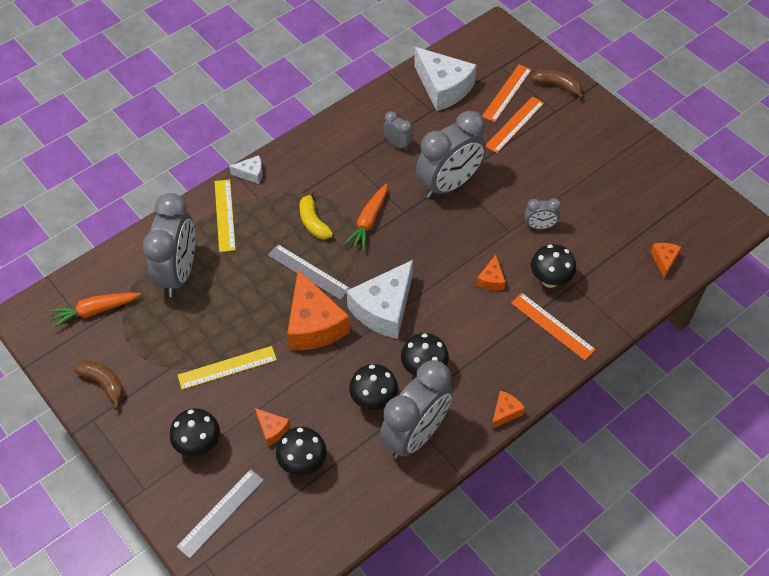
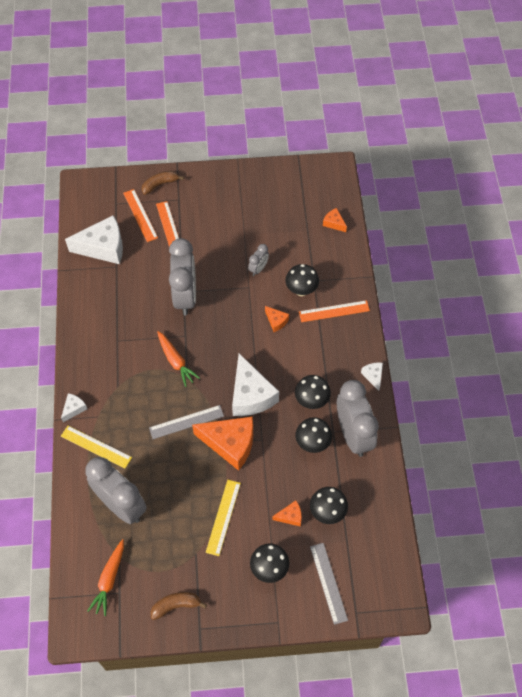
camera: 55 degrees left, 5 degrees up
(313, 222) = (148, 394): yellow banana -> none
(398, 144) = (127, 304): grey clock -> none
(505, 412) = (373, 376): orange cheese -> white cheese

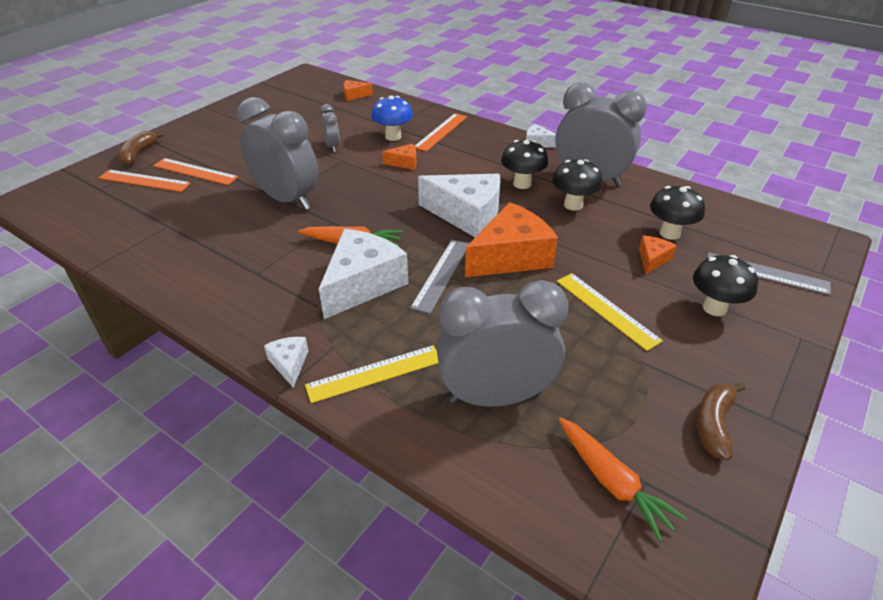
camera: 50 degrees left, 20 degrees down
(103, 247) = (128, 222): white cheese -> white cheese (362, 284)
(301, 290) = (393, 137): black mushroom -> blue mushroom

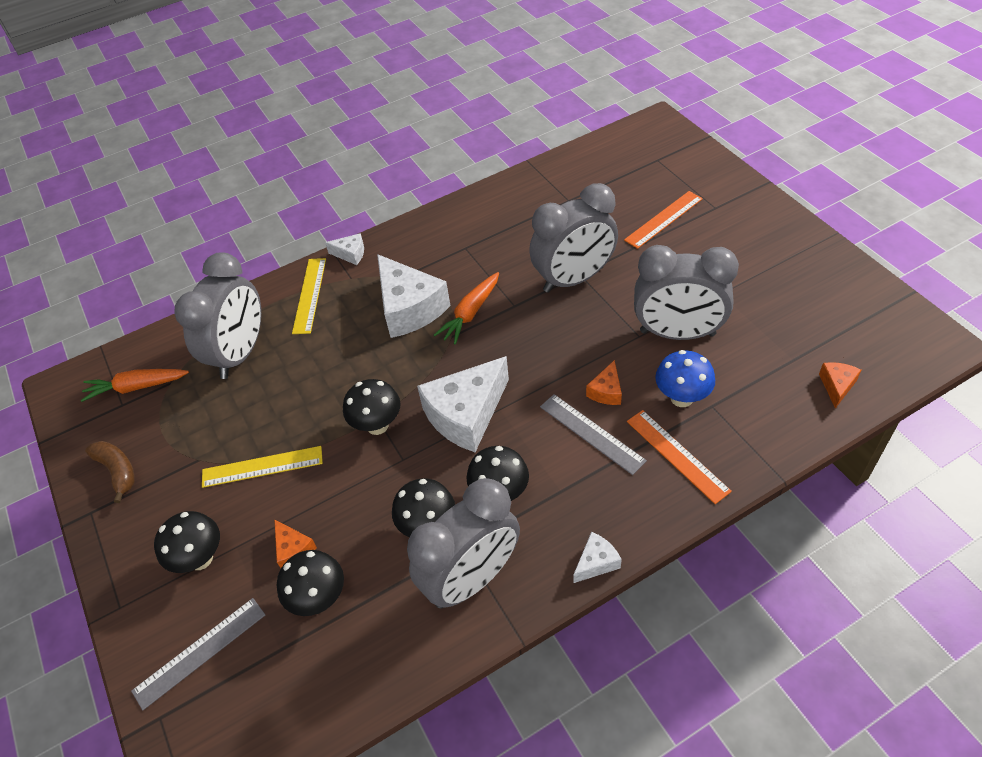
camera: 120 degrees right, 10 degrees up
(139, 154) = (721, 182): brown banana -> none
(144, 181) = (659, 186): orange ruler -> none
(332, 146) = (677, 333): grey clock -> grey clock, size x2.18
(441, 274) = (387, 364): grey ruler -> grey ruler (591, 433)
(511, 257) = (377, 425): orange cheese -> black mushroom

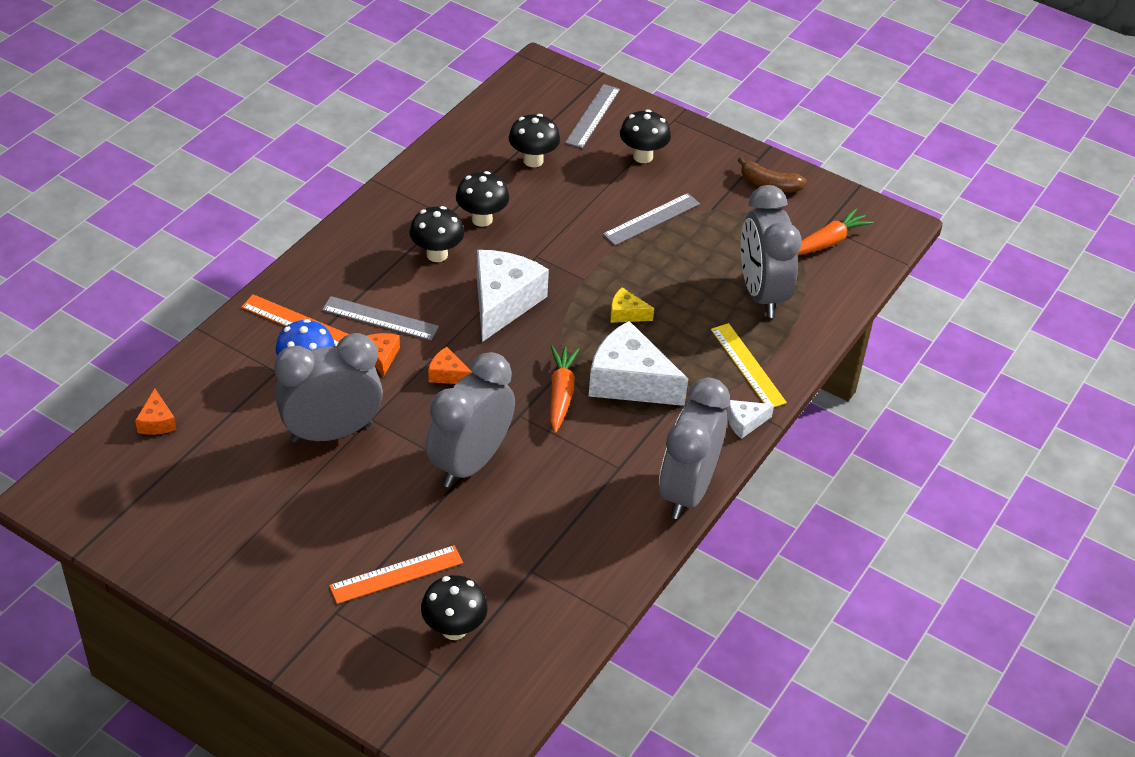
camera: 145 degrees right, 5 degrees down
(262, 466) = (651, 219): yellow ruler -> grey ruler
(293, 550) = (576, 179): orange cheese -> orange cheese (448, 374)
(366, 369) = (626, 313): none -> yellow cheese
(377, 425) = (578, 273): black mushroom -> black mushroom (454, 629)
(472, 578) = (427, 200): grey clock -> grey clock (687, 490)
(596, 562) = (336, 233): white cheese -> none
(663, 219) = (396, 574): orange ruler -> orange ruler turned 45 degrees clockwise

